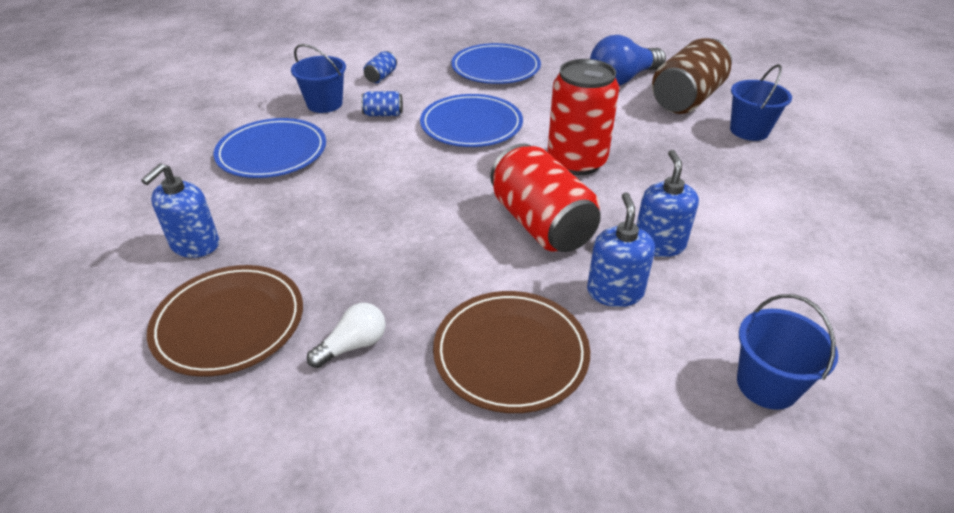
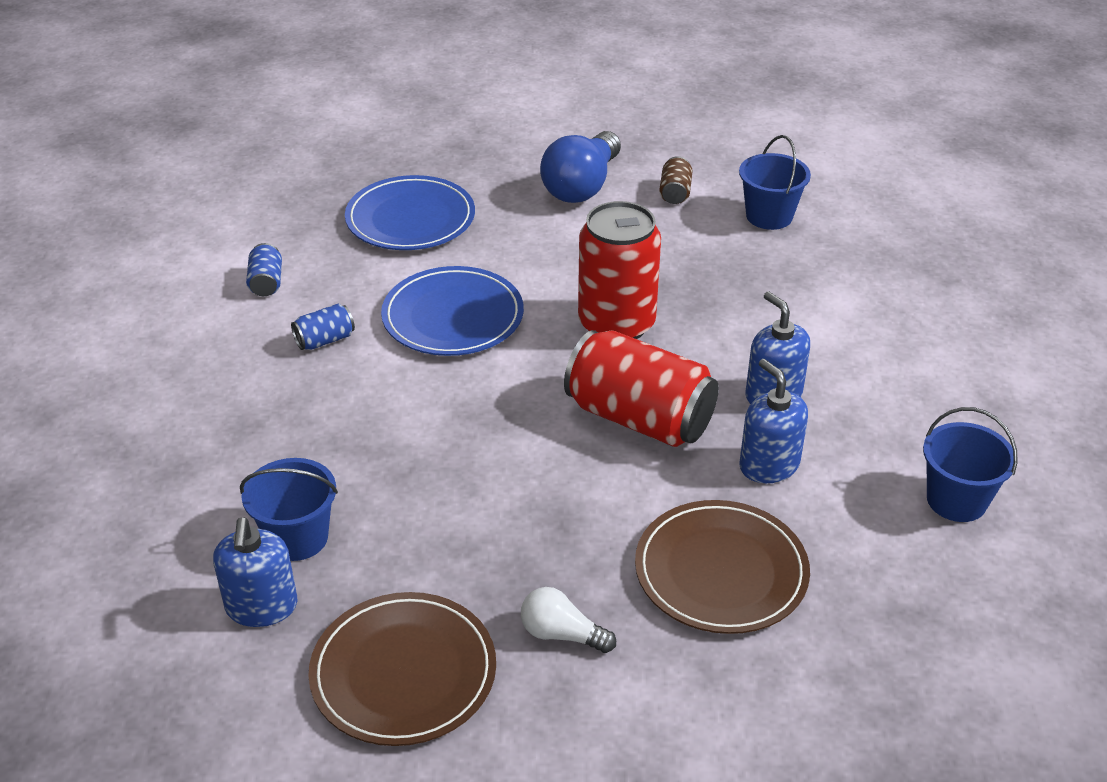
camera: 30 degrees left, 0 degrees up
(272, 152) = (229, 449): blue plate -> none
(324, 104) = (228, 352): blue bucket -> blue bucket (297, 538)
(353, 345) = (561, 634): white light bulb -> white light bulb turned 90 degrees counterclockwise
(686, 99) = (675, 193): brown can -> brown can, size x0.44

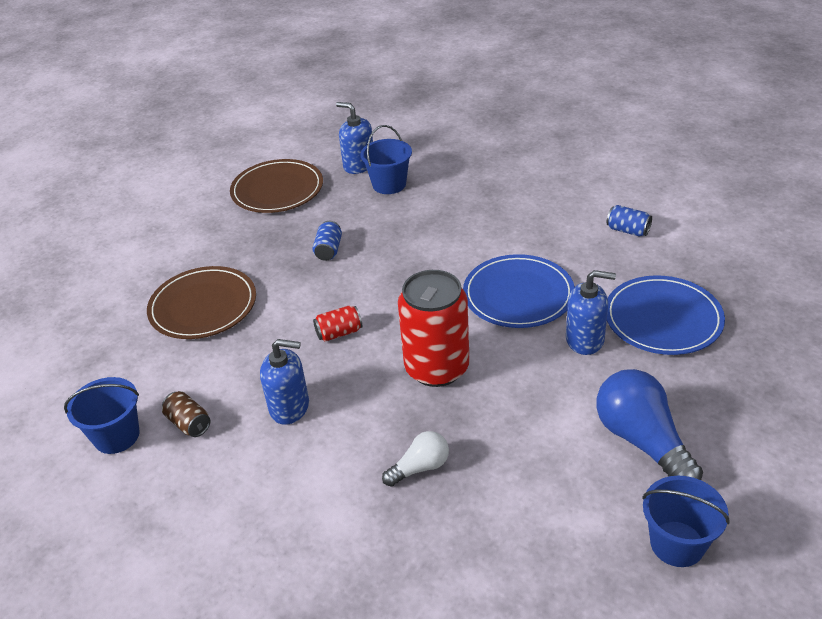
camera: 130 degrees right, 0 degrees up
(325, 340) = (542, 236): blue can -> blue can (329, 250)
(561, 634) = (238, 239): white light bulb -> white light bulb (420, 467)
(639, 418) = (339, 333): red can -> red can, size x0.44
(675, 193) = (584, 502): brown can -> brown can (189, 423)
(769, 216) = (491, 551): blue bucket -> blue bucket (677, 544)
(769, 465) = (241, 367): blue soap dispenser -> blue soap dispenser (585, 339)

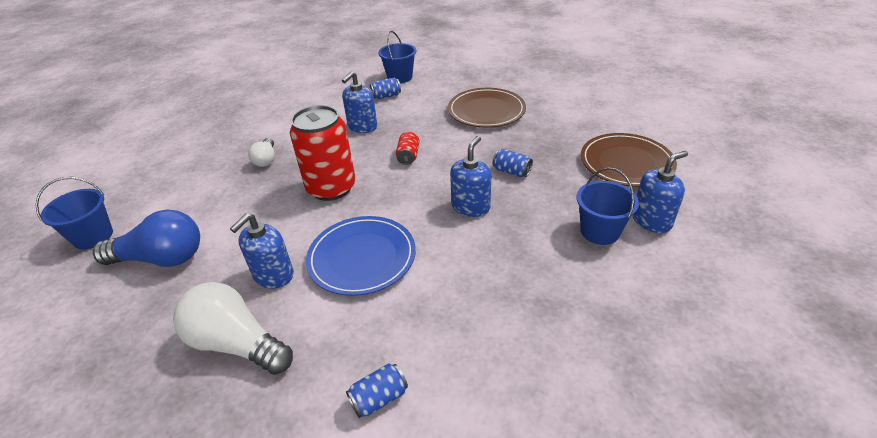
camera: 115 degrees right, 0 degrees up
(189, 423) = (386, 96): brown can -> blue can
(402, 257) = (470, 207): none -> blue soap dispenser
(663, 319) = (237, 343): blue plate -> white light bulb

